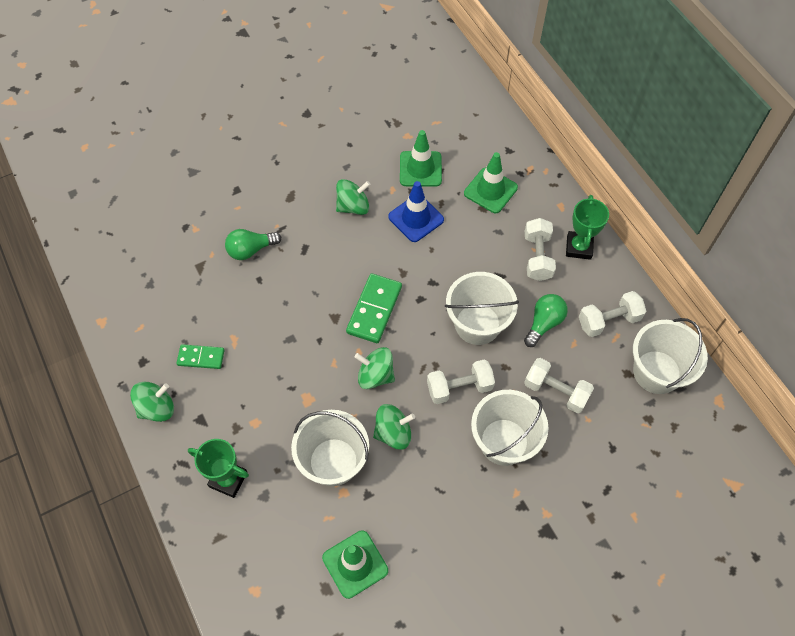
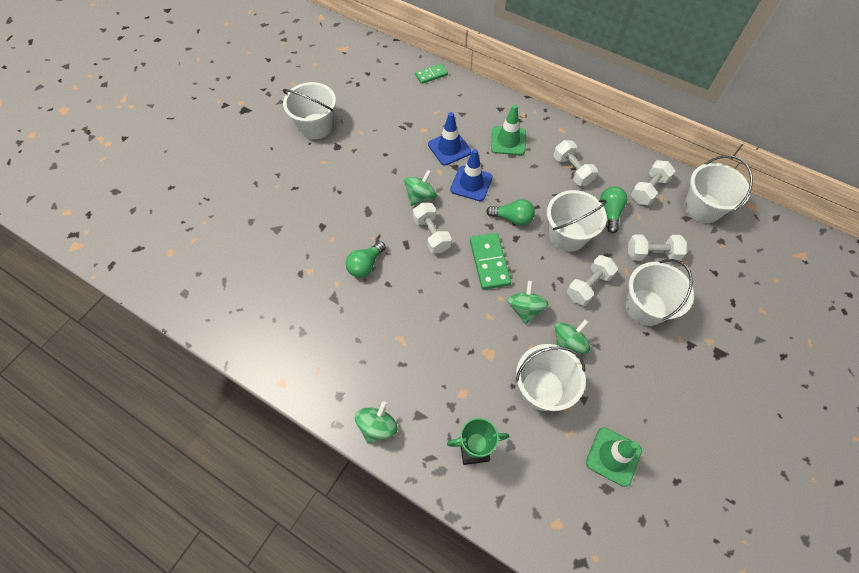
camera: 30 degrees left, 0 degrees up
(201, 357) = (384, 367): green domino -> green domino (431, 75)
(300, 82) = (316, 126): none -> white bucket
(336, 251) = (431, 234): none -> white dumbbell
(375, 375) = (525, 309): green spinning top -> green spinning top turned 105 degrees clockwise
(420, 169) = (449, 148): green traffic cone -> blue traffic cone
(432, 276) = (512, 218): none -> green light bulb
(579, 247) = (593, 151): green trophy -> none

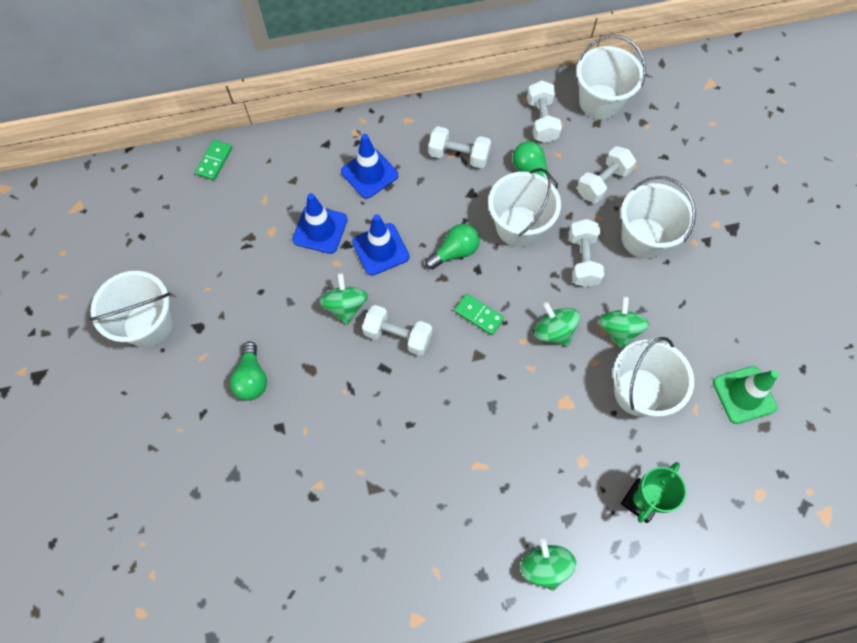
camera: 45 degrees left, 5 degrees up
(365, 265) = (368, 426): green light bulb -> green light bulb (252, 378)
(489, 262) = (478, 315): green domino -> green domino, size x0.62
(508, 141) = (369, 173): green traffic cone -> blue traffic cone

